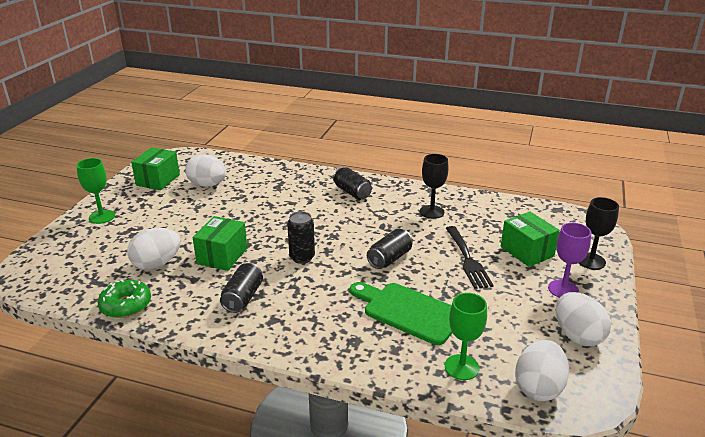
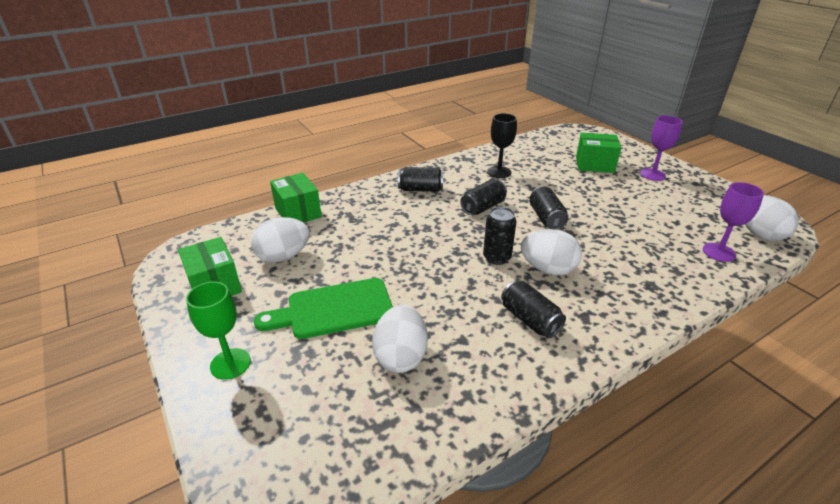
camera: 50 degrees left, 5 degrees up
(126, 305) = (462, 415): green donut -> none
(222, 256) = (439, 303): green box -> green box (298, 212)
(364, 226) = (483, 207): none -> black can
(408, 312) = (630, 242): green cutting board -> green cutting board (334, 309)
(461, 367) = (719, 252): green goblet -> purple goblet
(467, 259) = (582, 188): black fork -> none
(577, 336) = (709, 194): white egg -> white egg (548, 269)
(591, 261) = (628, 151): black goblet -> none

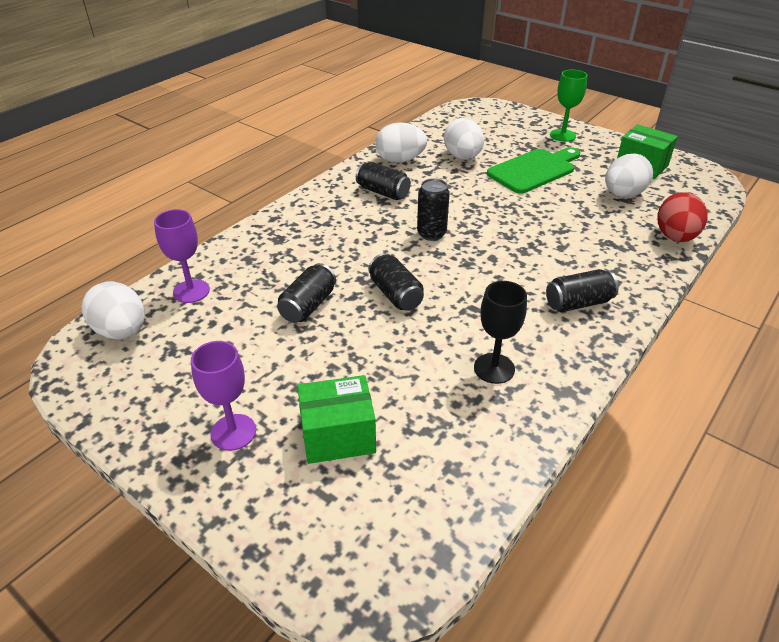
camera: 160 degrees right, 5 degrees up
(298, 212) = (675, 237): green box -> red egg
(483, 207) = (479, 292): black can -> black can (308, 305)
(548, 269) = (378, 233): white egg -> white egg (400, 160)

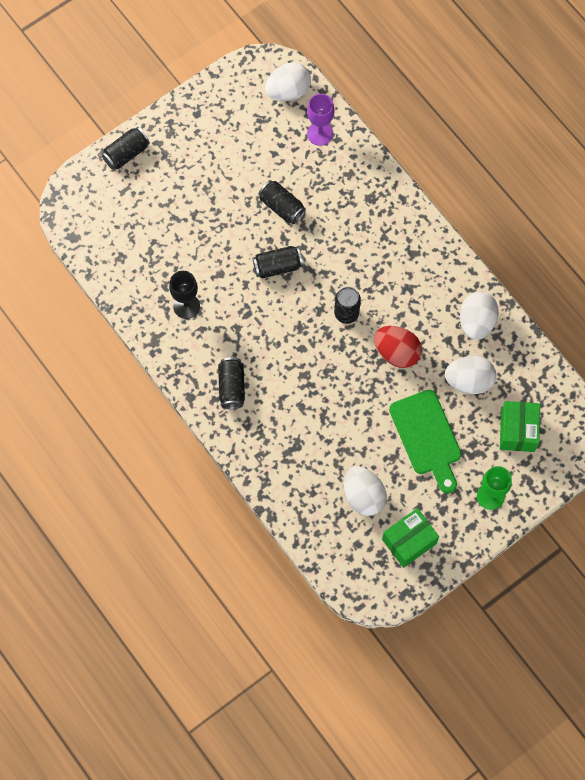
camera: 105 degrees right, 30 degrees up
(233, 432) = (181, 150): purple goblet -> none
(338, 435) = (161, 204): green box -> green box (517, 431)
(383, 192) = (421, 292): black can -> black can (126, 153)
(675, 237) = (289, 503): red egg -> red egg (397, 352)

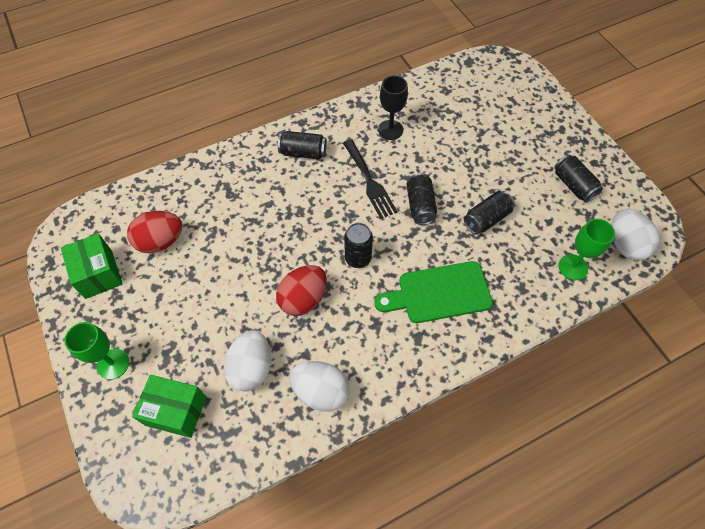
camera: 100 degrees right, 10 degrees down
(126, 153) = (550, 105): black can -> black can (573, 185)
(257, 316) = (369, 181): none -> black fork
(320, 133) = (573, 267): purple goblet -> green goblet
(363, 496) = (160, 241): white egg -> red egg
(427, 436) = (201, 311): green cutting board -> green cutting board (439, 293)

